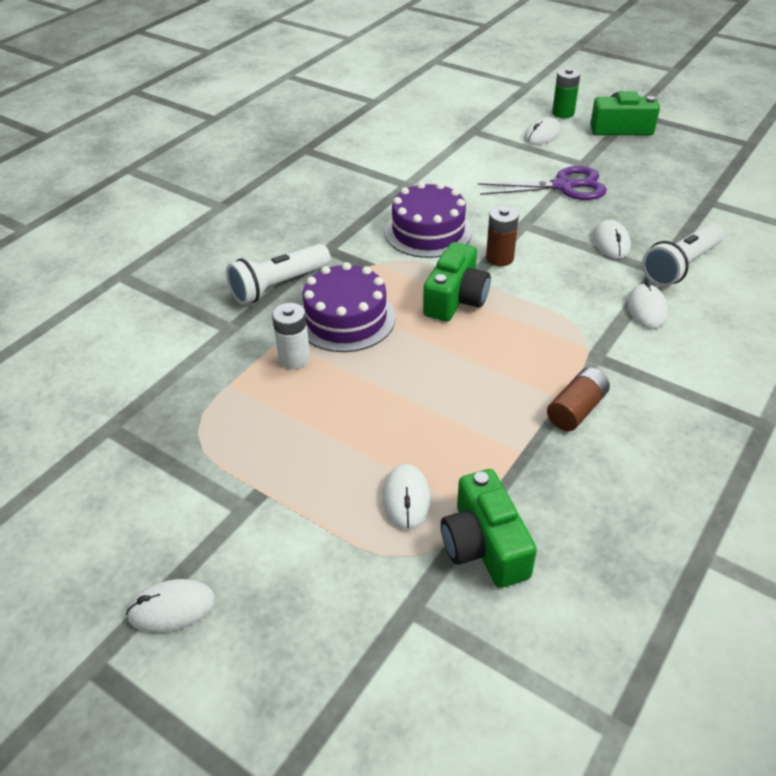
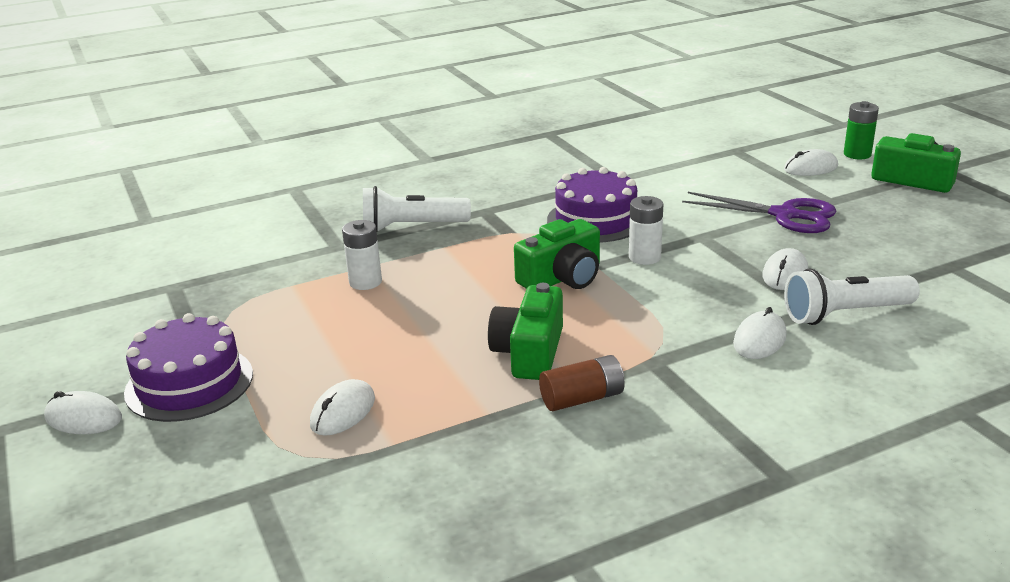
camera: 30 degrees right, 15 degrees down
(346, 318) = (442, 266): purple cake -> purple cake (189, 383)
(484, 545) = (370, 470): green camera -> green camera (529, 352)
(499, 258) = (644, 257): brown battery -> white battery

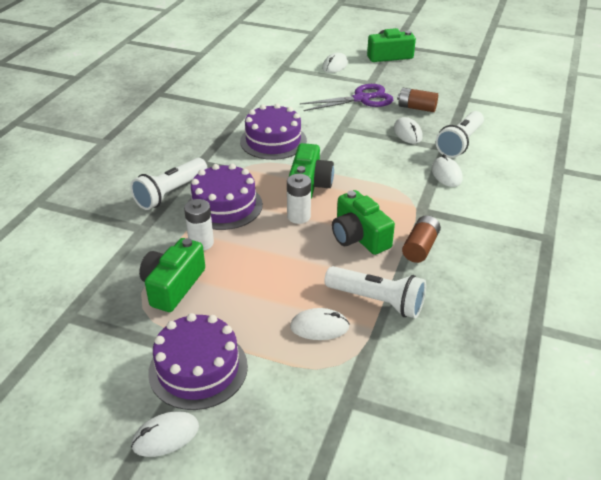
camera: 45 degrees left, 10 degrees up
(283, 306) = (173, 286): none -> green camera
(343, 412) = (319, 327): white mouse -> white mouse turned 75 degrees counterclockwise
(440, 423) = (377, 301): none -> white flashlight
(441, 259) = (224, 206): none -> purple cake
(644, 257) = (332, 153): white battery -> white battery (298, 216)
(850, 251) = (416, 108): none -> brown battery
(857, 154) = (345, 49): green battery -> none

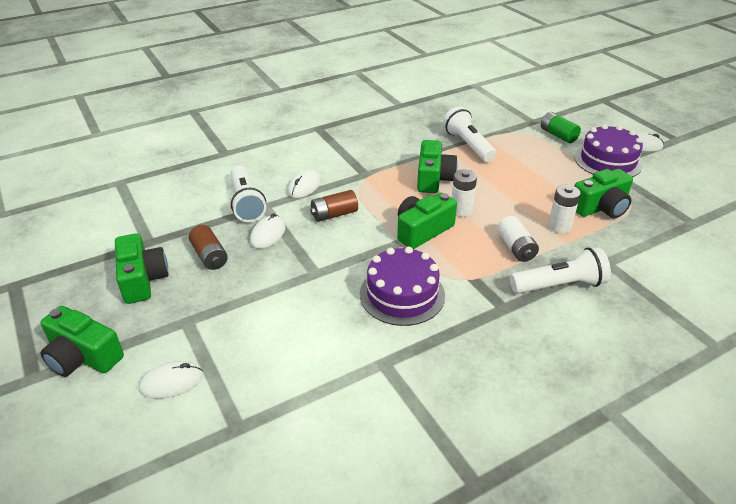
camera: 140 degrees left, 0 degrees up
(224, 206) = (516, 248): purple cake -> white battery
(291, 387) = (558, 135): none -> green battery
(319, 327) = (517, 149): white mouse -> none
(361, 99) = (238, 300): purple scissors -> none
(420, 247) = (402, 156): brown battery -> brown battery (334, 214)
(427, 85) = (142, 279): none -> green camera
(460, 143) = (246, 203): white flashlight -> white flashlight turned 90 degrees clockwise

